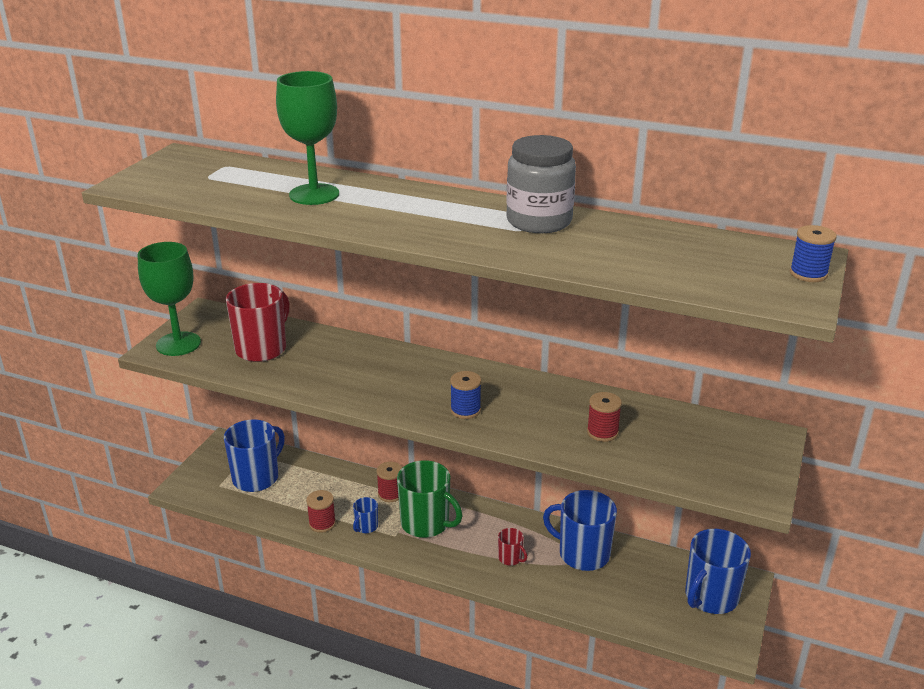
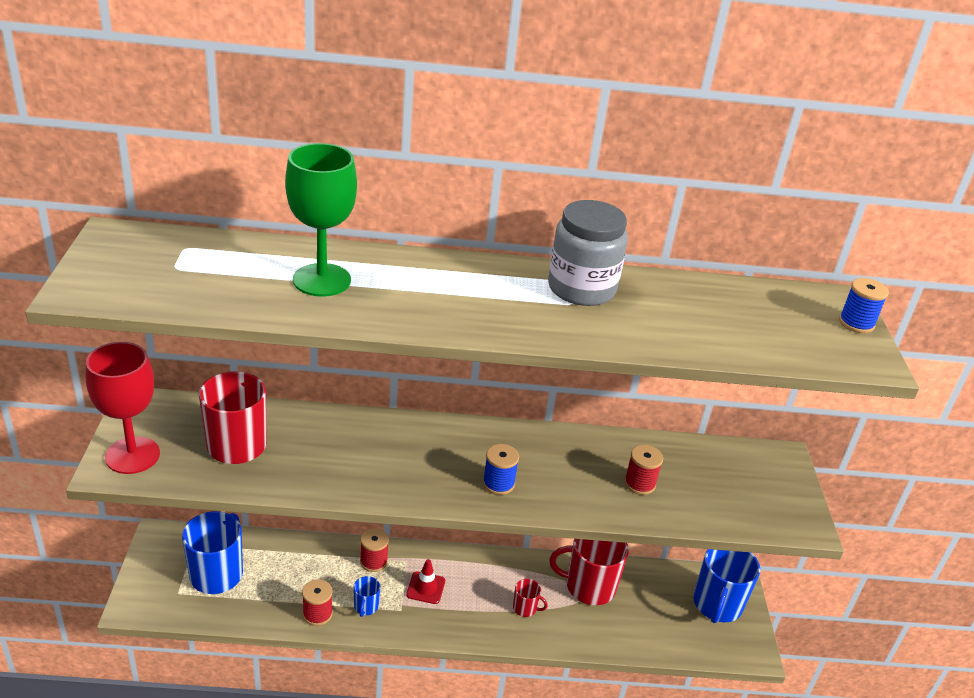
camera: 25 degrees left, 5 degrees up
(178, 344) = (132, 455): green goblet -> red goblet
(426, 523) = (425, 588): green mug -> red traffic cone
(582, 554) = (589, 586): blue mug -> red mug

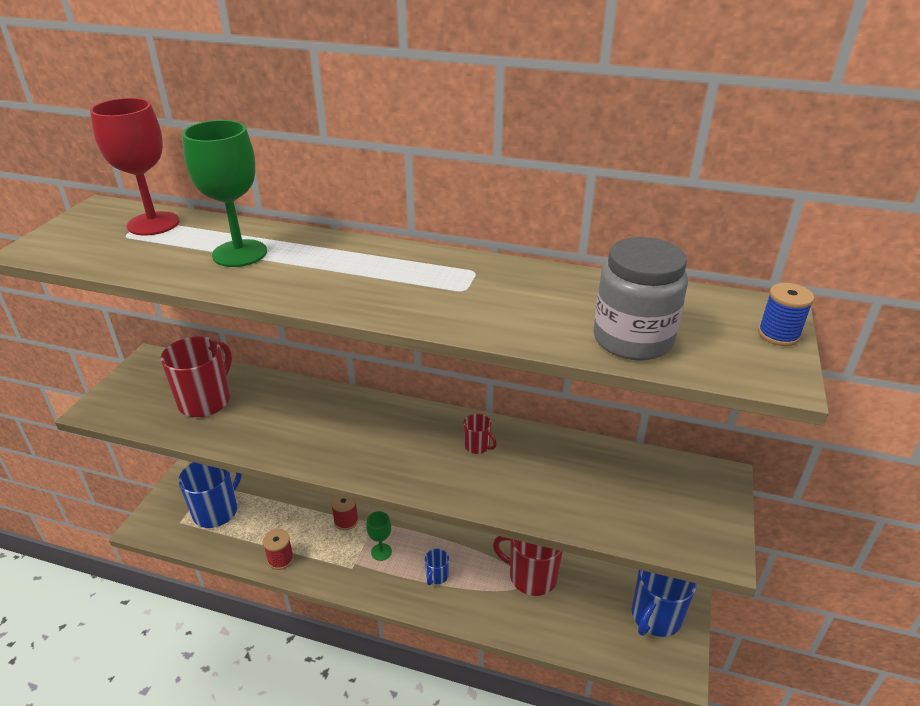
camera: 20 degrees right, 0 degrees up
(132, 455) = (119, 400): red goblet -> red goblet (153, 224)
(366, 606) = (323, 560): blue mug -> blue mug (437, 576)
(425, 588) = (381, 552): red traffic cone -> green goblet
(498, 483) = (413, 464): blue spool -> none
(525, 608) = (464, 586): red mug -> red mug (477, 446)
(581, 289) = (482, 278): grey jar -> grey jar (632, 339)
(639, 483) = (553, 483): red spool -> none

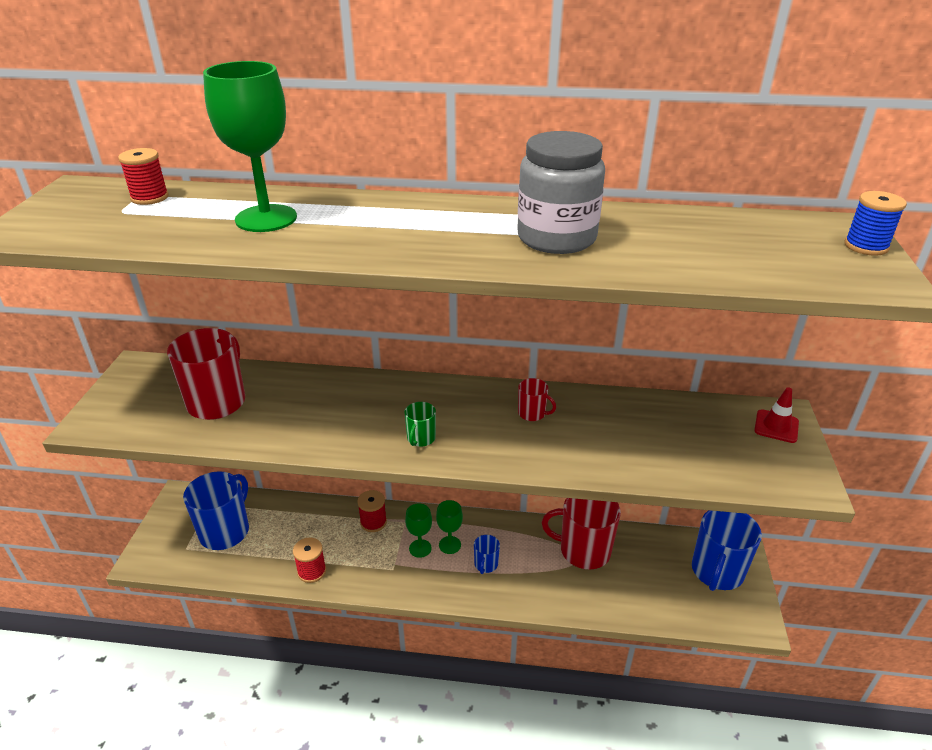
camera: 10 degrees left, 0 degrees up
(153, 224) = (150, 198): red goblet -> red spool
(369, 458) = (421, 438): none -> green mug
(409, 552) = (450, 545): none -> green goblet
(632, 339) = (729, 262): grey jar -> grey jar (556, 238)
(708, 488) = (776, 426): none -> red traffic cone

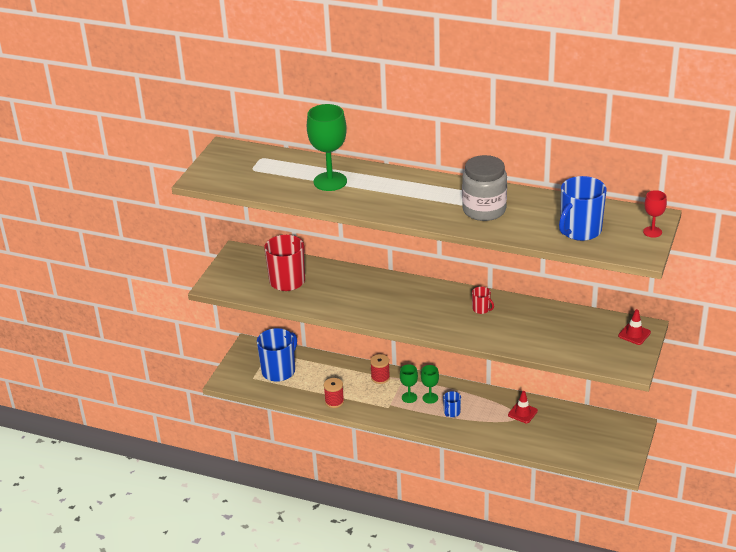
camera: 15 degrees right, 0 degrees up
(150, 198) = (266, 160): red spool -> none
(421, 438) = (408, 316): green mug -> none
(583, 550) = (522, 413): red mug -> red traffic cone
(717, 571) = (611, 437): blue mug -> blue mug (580, 230)
(866, 246) = (652, 232): blue spool -> red goblet

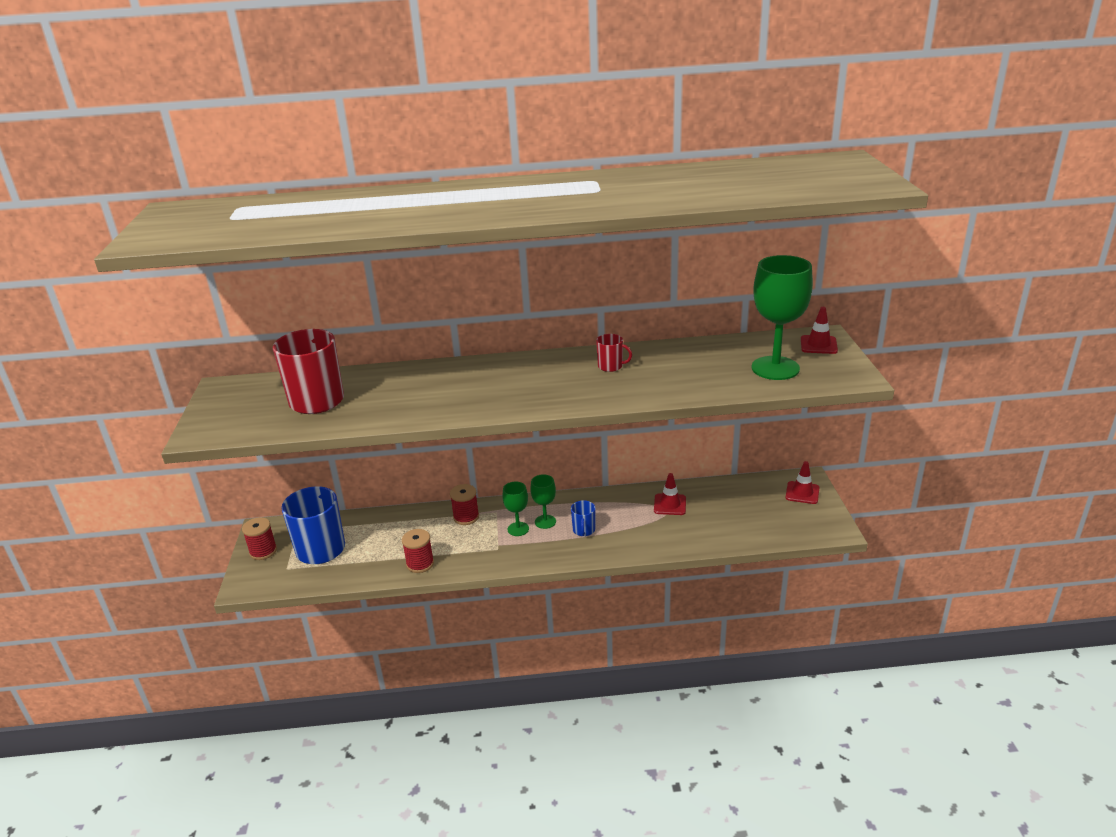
camera: 25 degrees left, 5 degrees down
(243, 361) = (263, 551): none -> red spool
(330, 181) = (366, 208): green goblet -> green goblet (775, 368)
(484, 210) = (620, 191): grey jar -> none
(580, 230) = (770, 183): blue mug -> none
(623, 434) = (802, 493): none -> red traffic cone
(652, 232) = (860, 168): red goblet -> none

